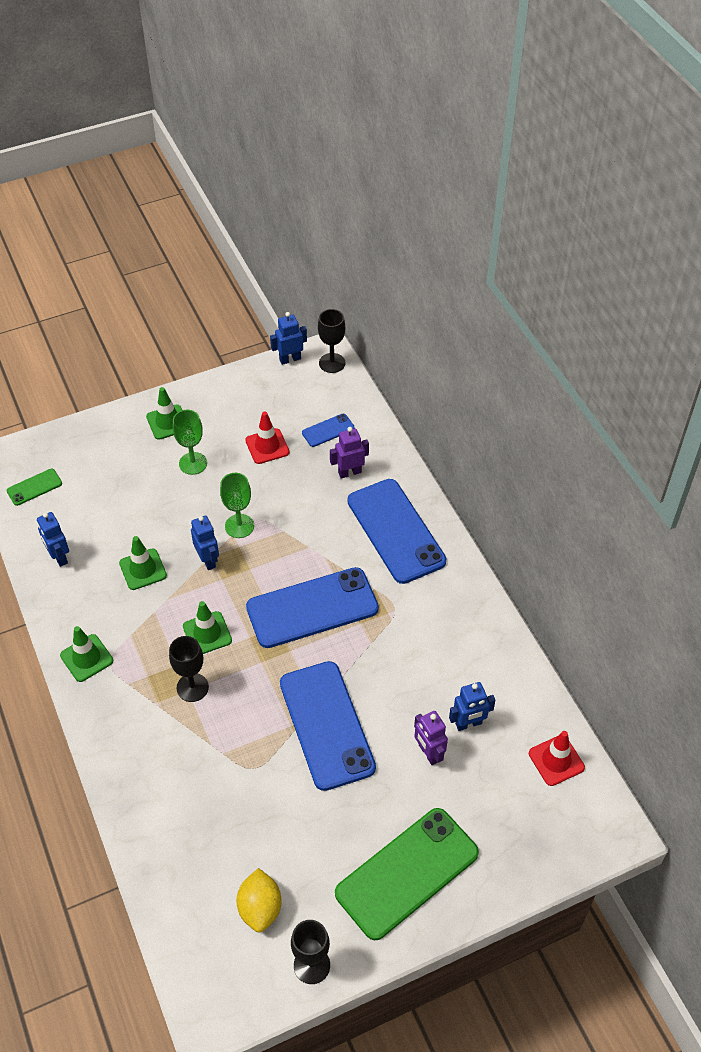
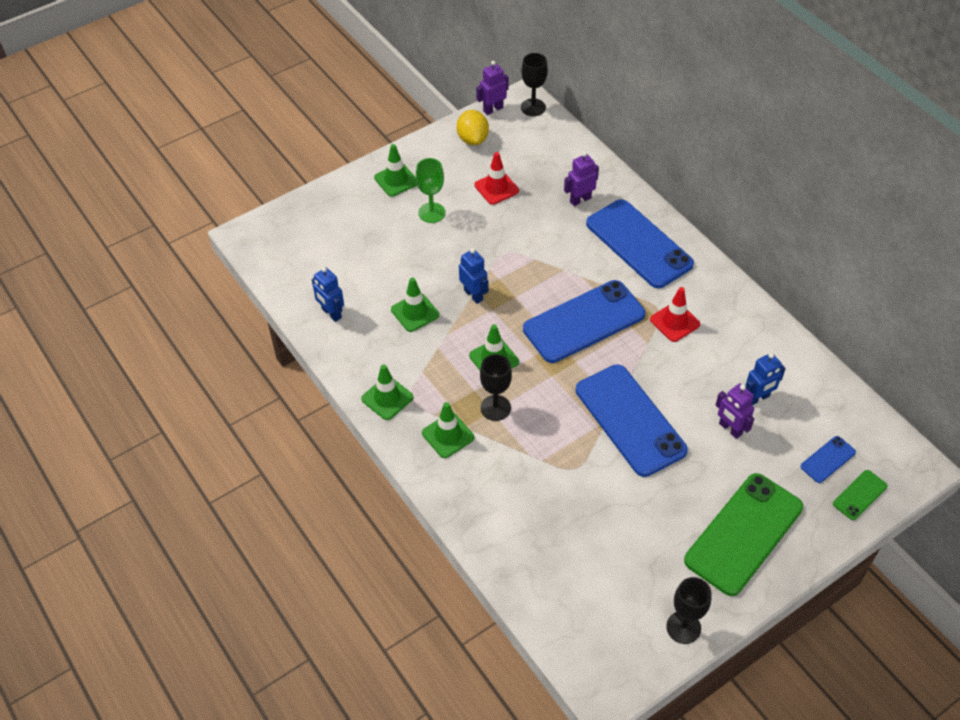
camera: 10 degrees left, 0 degrees up
(34, 487) = (287, 255): green phone -> green phone (859, 495)
(135, 709) = (448, 435): none -> green traffic cone
(239, 526) = (493, 261): green goblet -> none
(260, 908) = (620, 587): yellow lemon -> yellow lemon (472, 139)
(290, 359) = (493, 109): blue robot -> purple robot
(328, 430) = (548, 166): blue phone -> blue phone (828, 459)
(556, 760) = (845, 416): red traffic cone -> red traffic cone (674, 322)

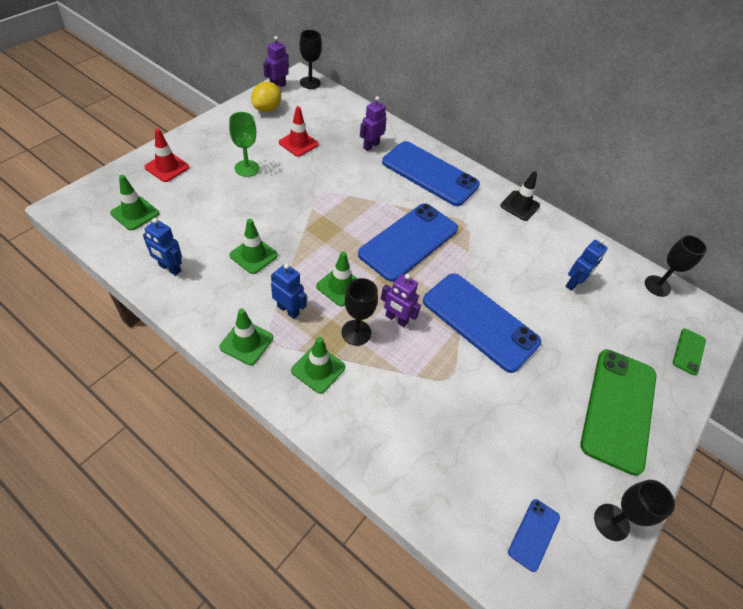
camera: 25 degrees left, 0 degrees up
(396, 180) = (207, 145): green traffic cone -> green traffic cone (135, 213)
(472, 139) = (267, 109): yellow lemon -> yellow lemon turned 60 degrees clockwise
(473, 295) = (304, 232): blue robot -> blue robot (288, 310)
(674, 322) = (482, 231): red traffic cone -> red traffic cone (167, 167)
(730, 429) = (564, 314): purple robot -> purple robot (396, 319)
(734, 298) = (520, 206): none -> black traffic cone
(828, 459) = (650, 325): blue phone -> blue phone (534, 534)
(862, 418) = (657, 286): none -> black goblet

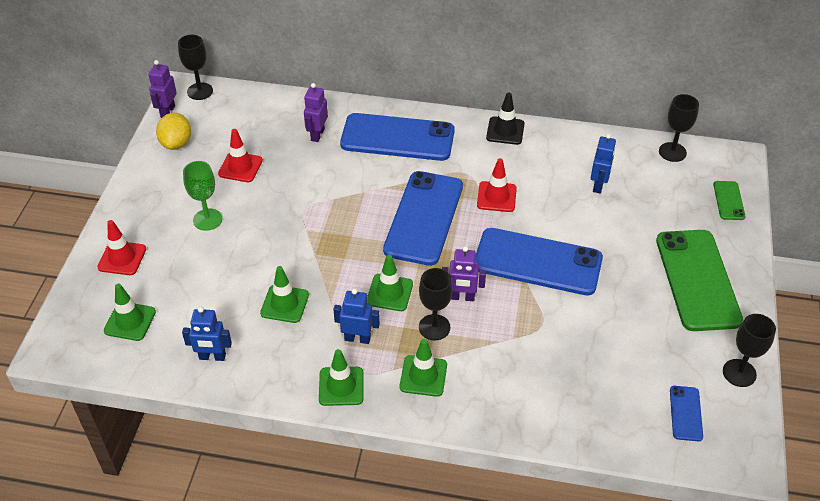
camera: 20 degrees left, 5 degrees down
(479, 253) = (496, 197): none -> red traffic cone

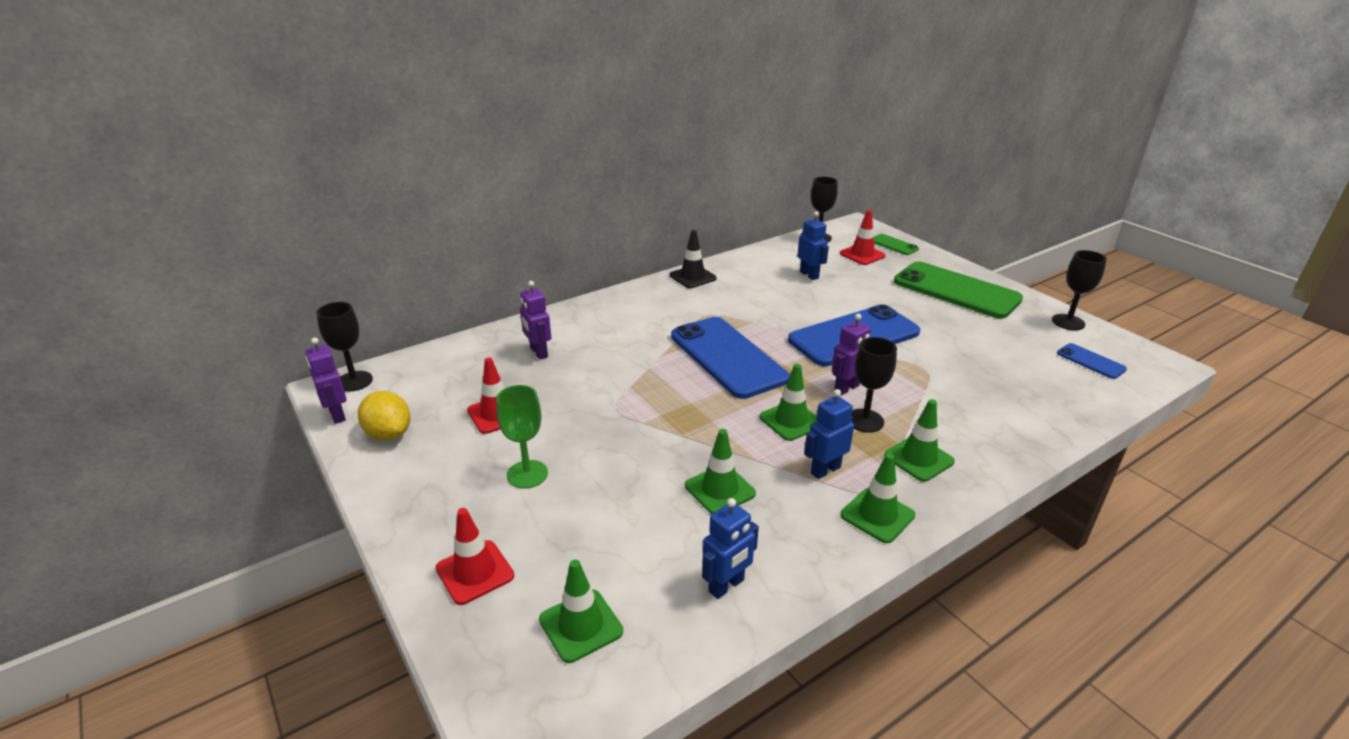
camera: 45 degrees left, 15 degrees down
(397, 138) = (616, 320): blue phone -> none
(496, 197) = (756, 316): red traffic cone -> red traffic cone (862, 255)

